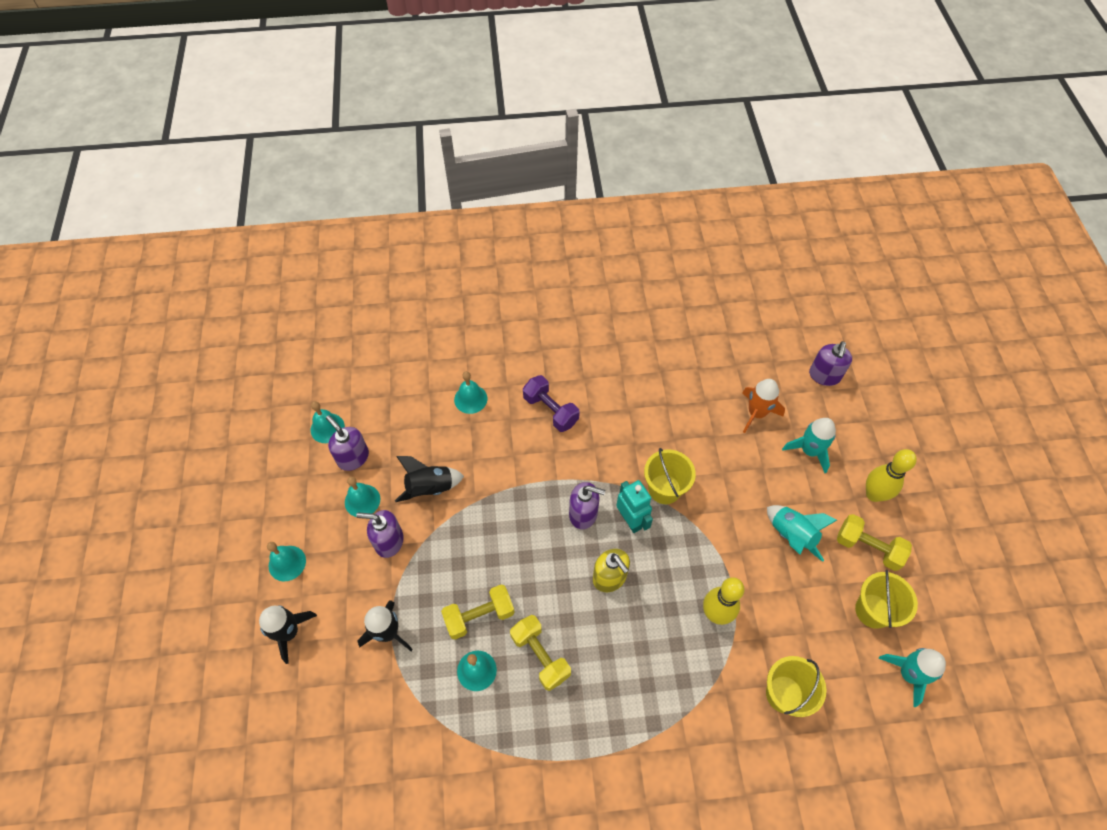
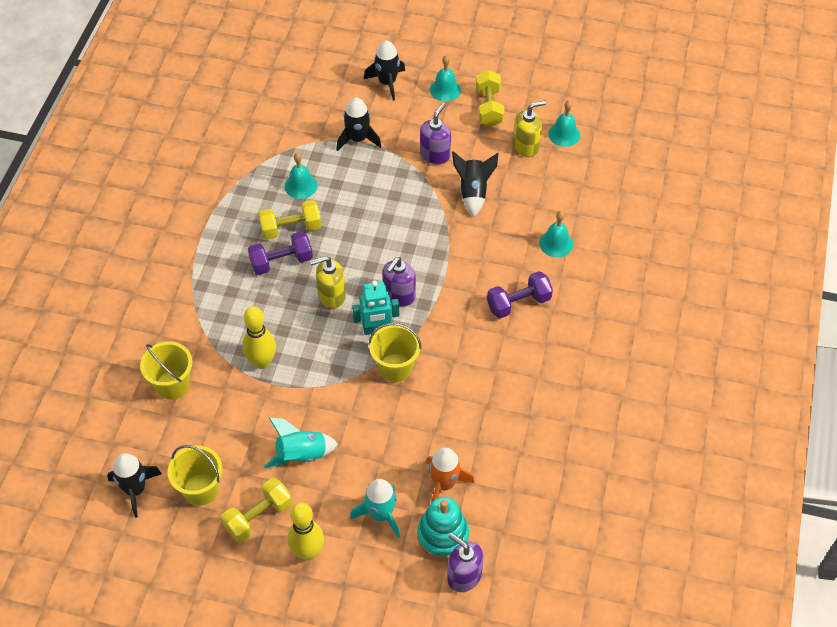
camera: 110 degrees right, 5 degrees down
(353, 457) = (526, 146): purple soap dispenser -> yellow soap dispenser
(362, 500) = (481, 145): turquoise bell -> none
(479, 616) = (343, 198): yellow dumbbell -> yellow dumbbell (489, 107)
(588, 647) = (281, 261): none -> purple dumbbell
(800, 400) = (443, 535): none -> turquoise stacking toy
(908, 674) = (135, 490): turquoise rocket -> black rocket

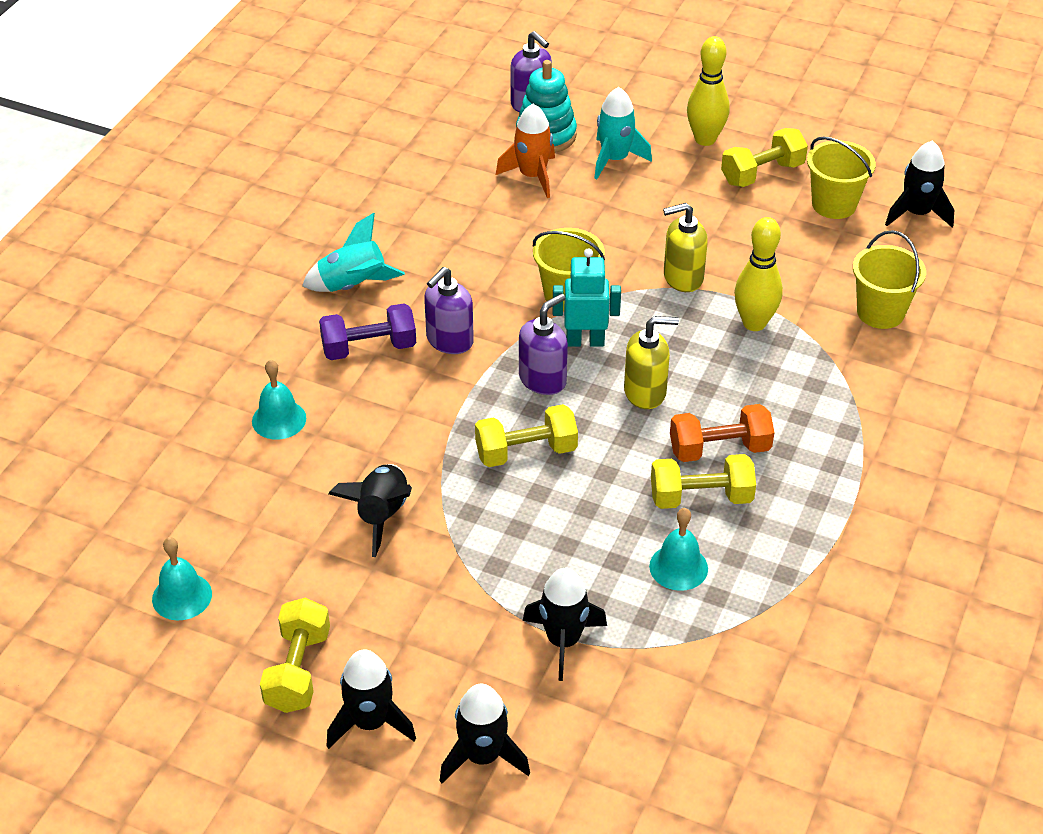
camera: 170 degrees left, 10 degrees down
(281, 261) = (719, 449): purple dumbbell -> orange dumbbell
(301, 455) = (706, 221): turquoise rocket -> turquoise rocket (353, 286)
(399, 243) = (526, 452): none -> yellow dumbbell
(435, 154) = (428, 591): purple soap dispenser -> purple soap dispenser (449, 340)
(445, 89) = (370, 722): turquoise bell -> black rocket
(526, 146) = (259, 583): yellow soap dispenser -> yellow soap dispenser (682, 278)

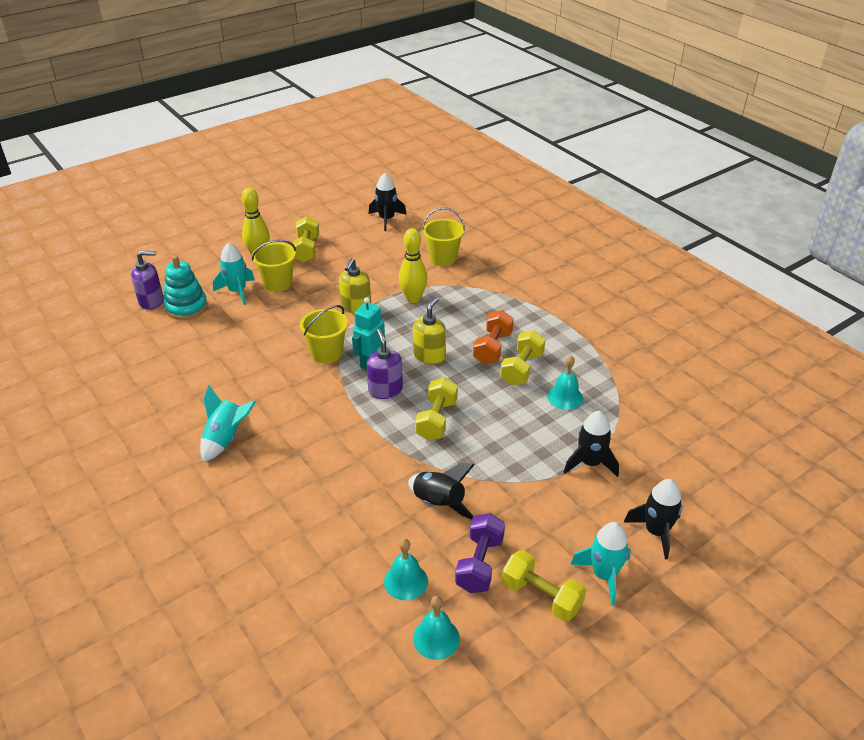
camera: 60 degrees left, 5 degrees down
(279, 419) = (313, 522): turquoise bell -> turquoise bell (406, 581)
(369, 348) = (289, 453): purple dumbbell -> purple dumbbell (479, 564)
(370, 722) = (604, 575): black rocket -> turquoise rocket
(449, 340) = (317, 415): purple soap dispenser -> none
(532, 176) = (215, 326): orange rocket -> none
(834, 204) = (354, 239): yellow bucket -> yellow bucket (278, 283)

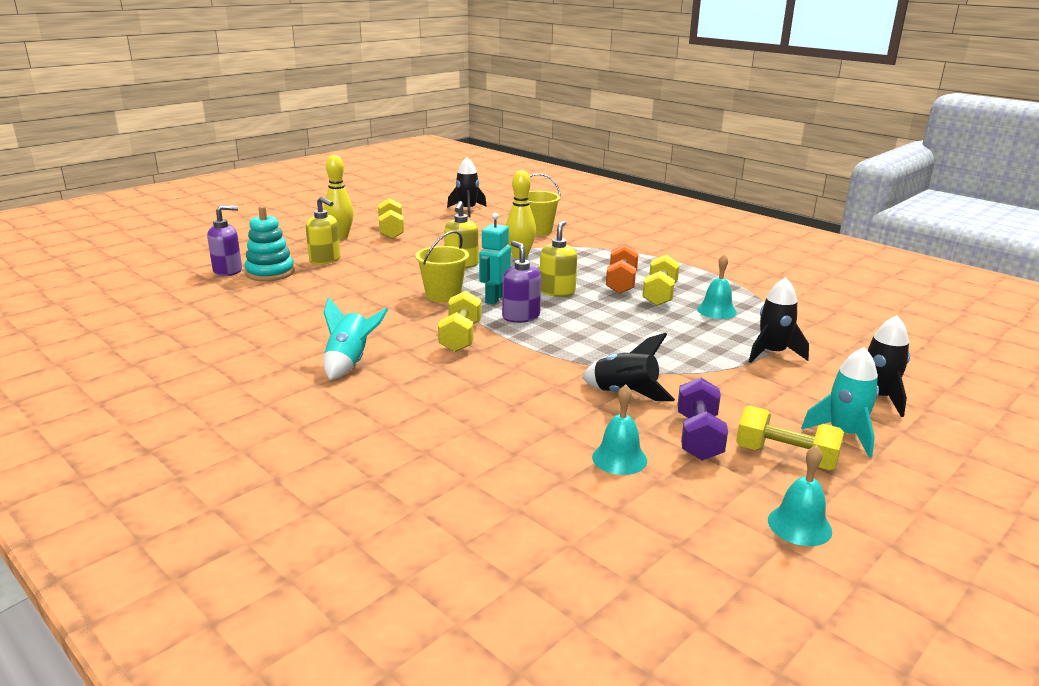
camera: 10 degrees left, 15 degrees down
(237, 291) = (325, 260): turquoise rocket -> yellow soap dispenser
(278, 283) = (368, 253): yellow bucket -> none
(436, 420) = (588, 334): yellow dumbbell -> yellow dumbbell (460, 337)
(436, 638) = (682, 504): turquoise bell -> turquoise bell (799, 525)

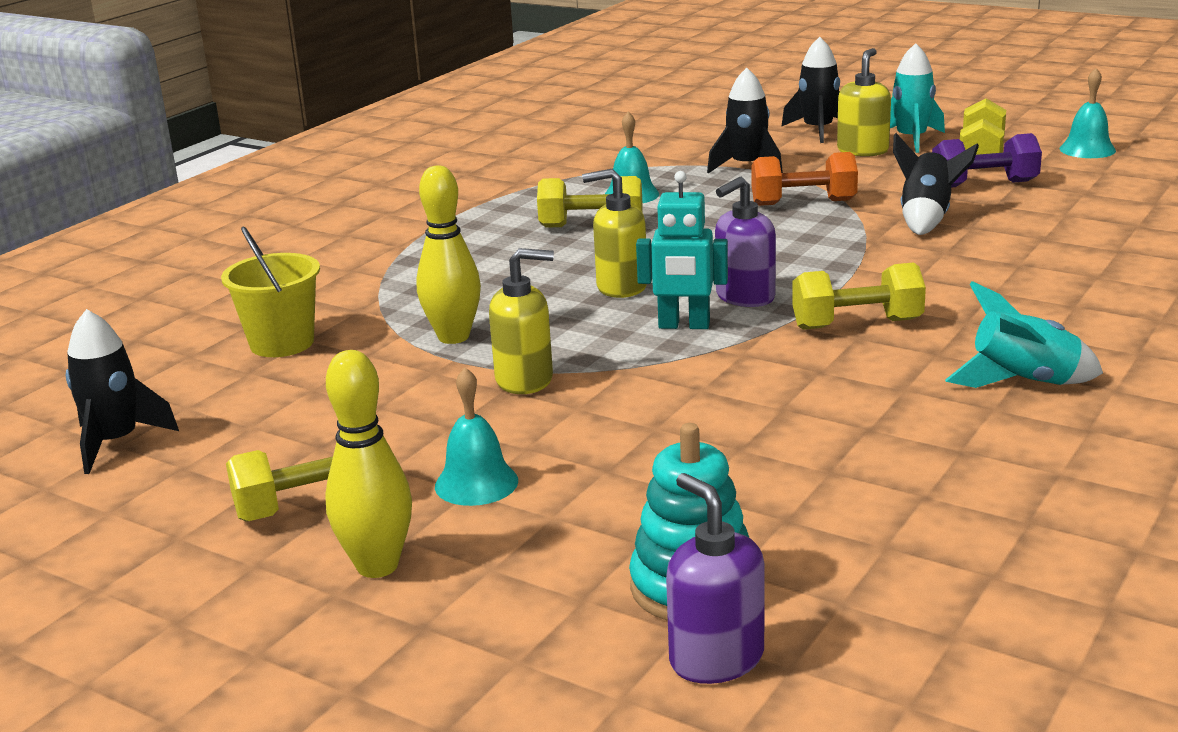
camera: 100 degrees left, 0 degrees up
(325, 260) = (567, 537): yellow soap dispenser -> yellow soap dispenser (863, 150)
(443, 295) = (698, 367): yellow bucket -> none
(619, 458) = (1068, 209): turquoise bell -> turquoise bell (476, 483)
(621, 283) = (556, 251): orange dumbbell -> orange dumbbell (803, 203)

